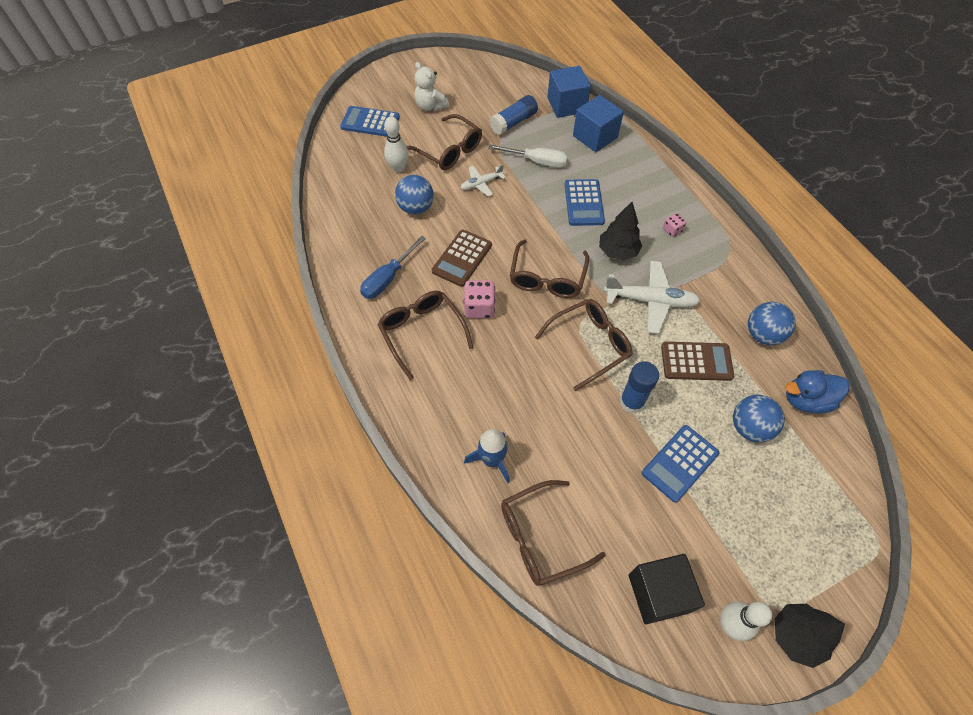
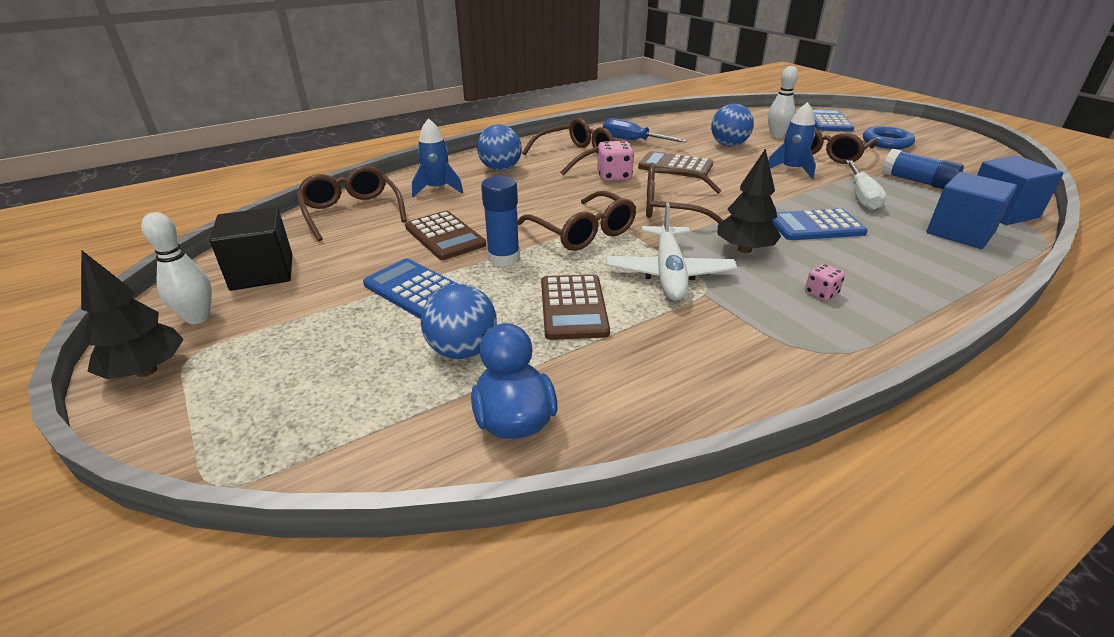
camera: 85 degrees right, 25 degrees down
(430, 106) = (886, 142): white teddy bear -> blue ring
(481, 184) = (791, 170): white plane -> blue rocket
(594, 447) = (445, 236): none -> brown calculator
(763, 335) = (643, 377): blue ball -> blue ball (500, 169)

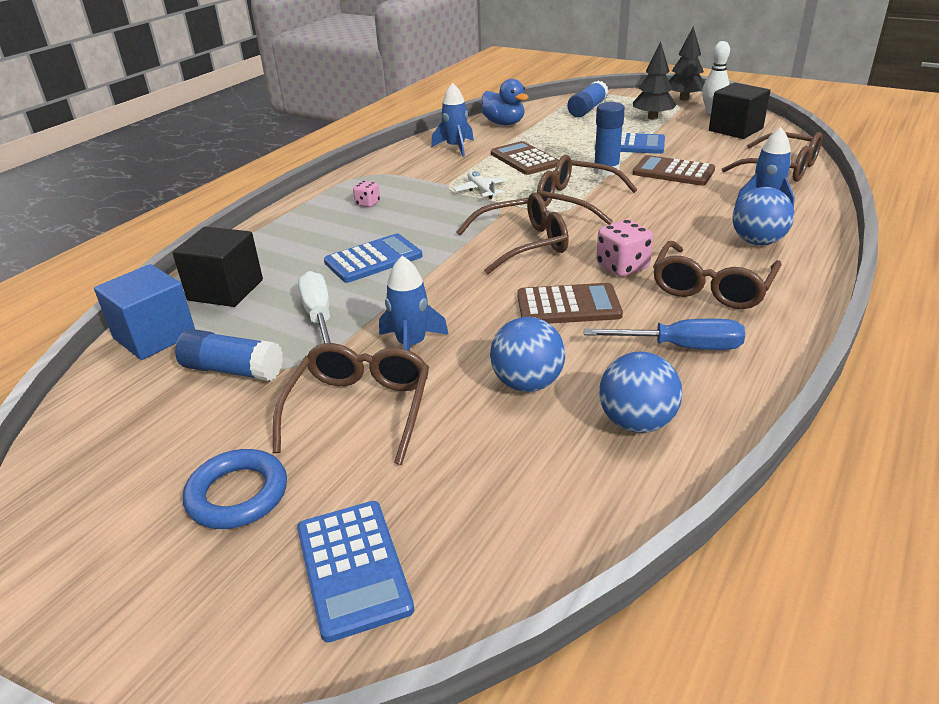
camera: 155 degrees right, 0 degrees up
(325, 406) = (587, 109): none -> blue glue stick
(462, 350) = (558, 133): blue ball -> blue ball (636, 422)
(651, 372) = (456, 147): none -> blue rocket
(668, 273) = (481, 190): white plane -> white plane, size x0.57
(744, 249) = (433, 220): black tree -> black tree (652, 118)
(776, 135) = (457, 448): white bowling pin -> none
(960, 232) = (225, 290): blue cube -> black cube

